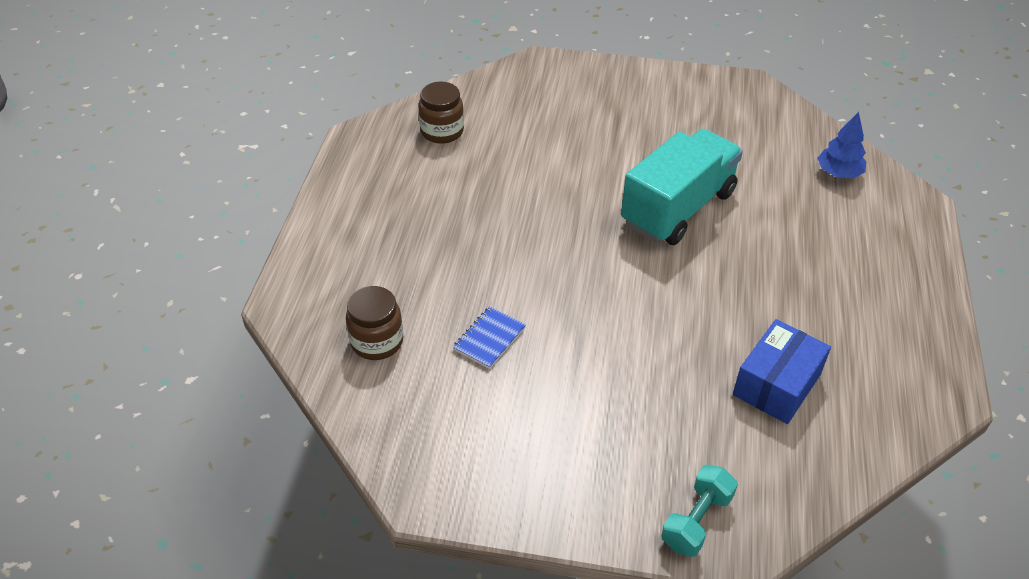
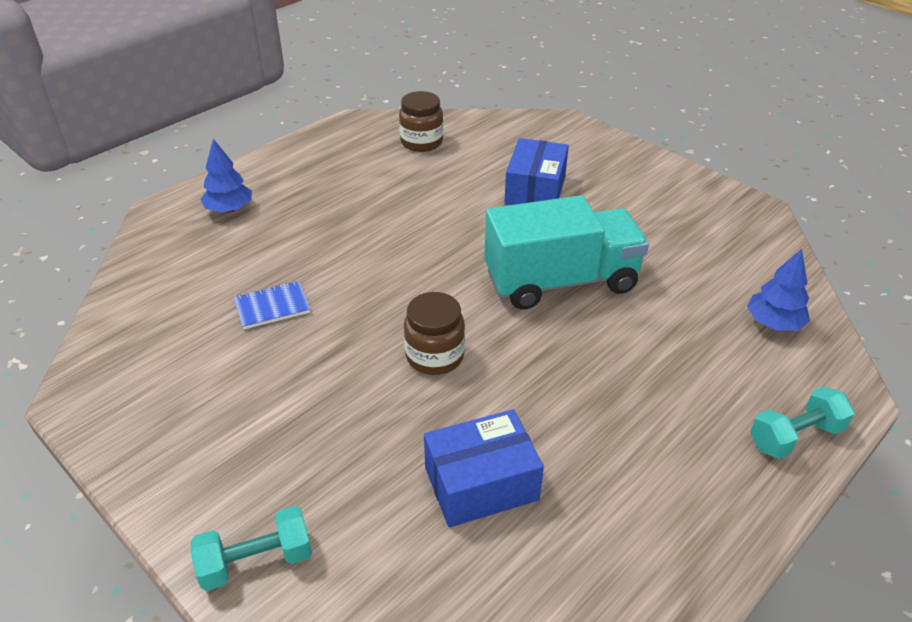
camera: 35 degrees right, 5 degrees down
(346, 273) = (229, 209): none -> blue tree
(377, 341) = (189, 267): brown jar -> brown jar (434, 356)
(581, 137) = (535, 190): none -> blue box
(917, 248) = (795, 436): none -> turquoise dumbbell

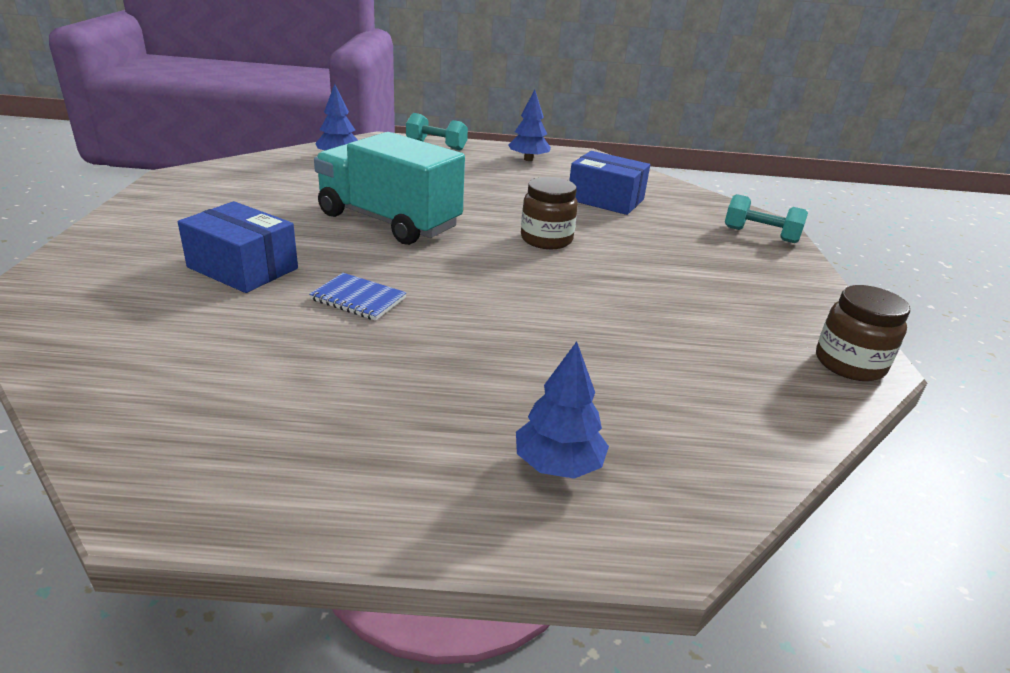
camera: 135 degrees left, 10 degrees down
(272, 307) = (628, 327): blue notebook -> blue notebook (358, 299)
(421, 142) = (180, 386): brown jar -> brown jar (849, 364)
(535, 190) = (243, 268): blue box -> blue box turned 60 degrees clockwise
(682, 508) = (528, 159): none -> blue tree

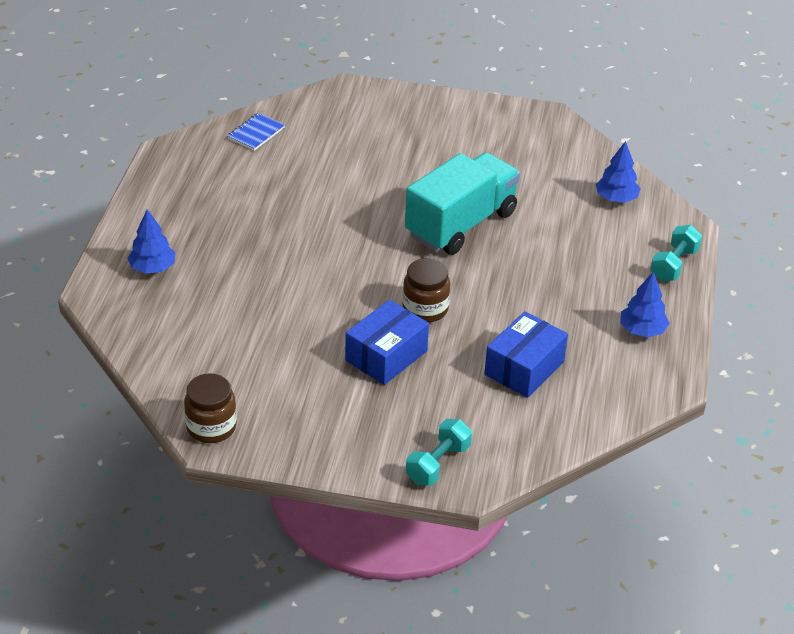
camera: 100 degrees right, 10 degrees up
(243, 268) = (379, 159): blue box -> blue box (386, 356)
(358, 299) = (332, 207): blue notebook -> blue notebook (256, 133)

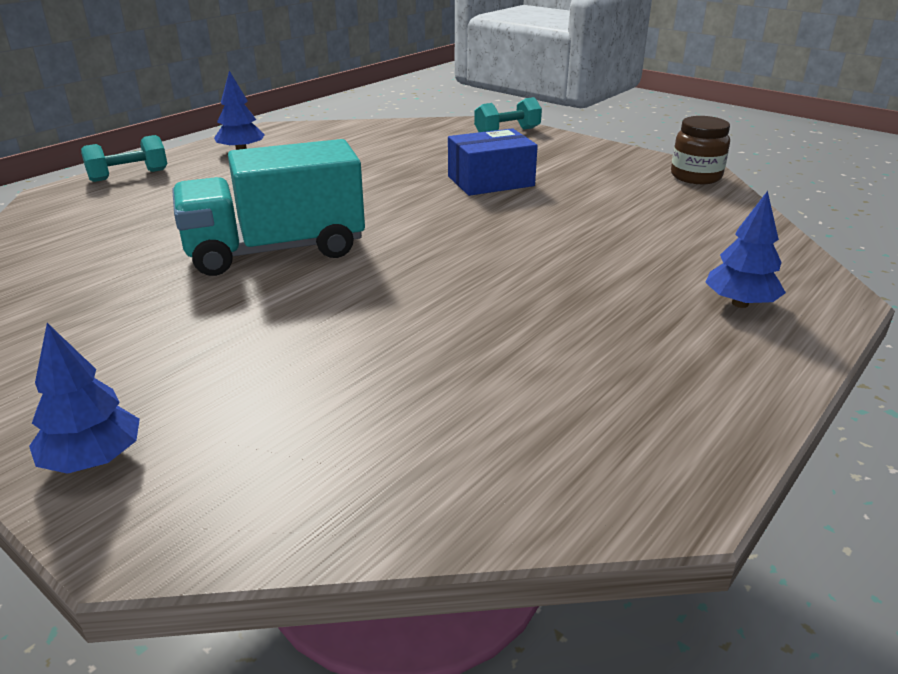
camera: 150 degrees left, 10 degrees down
(256, 133) = (445, 480): blue notebook -> none
(425, 309) = (415, 199): brown jar -> none
(524, 368) = (374, 154): blue box -> none
(616, 199) = (63, 229): blue tree -> blue tree (93, 460)

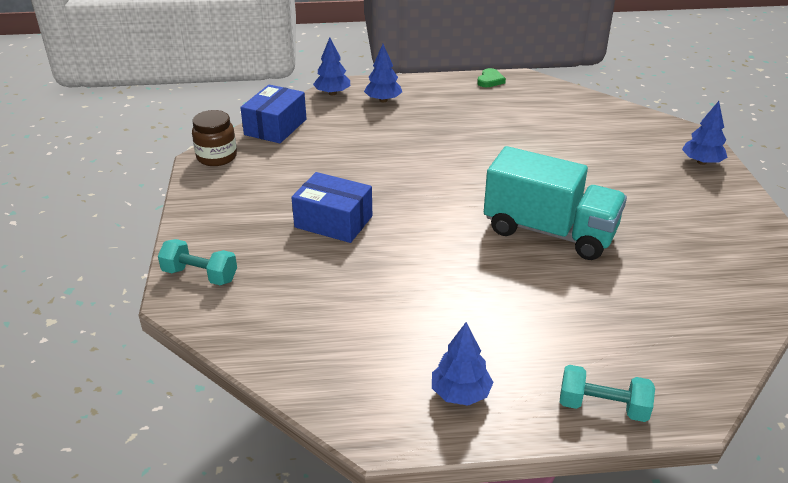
camera: 135 degrees left, 5 degrees up
(710, 445) = (490, 80): none -> green heart
(736, 217) = (275, 127): none -> blue box
(811, 279) = (332, 93): none -> blue tree

